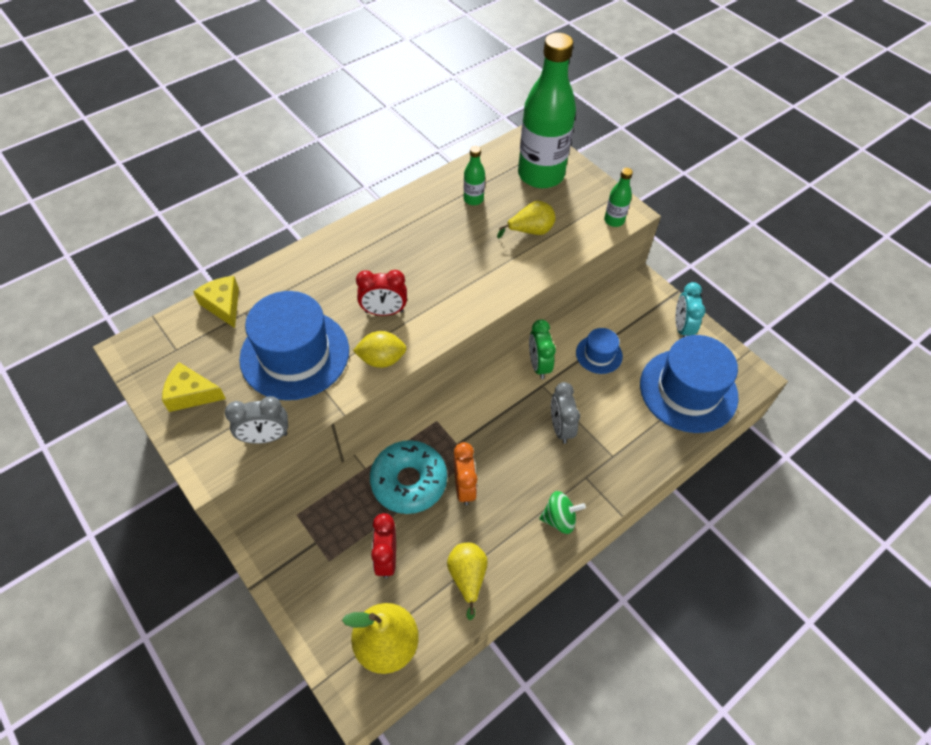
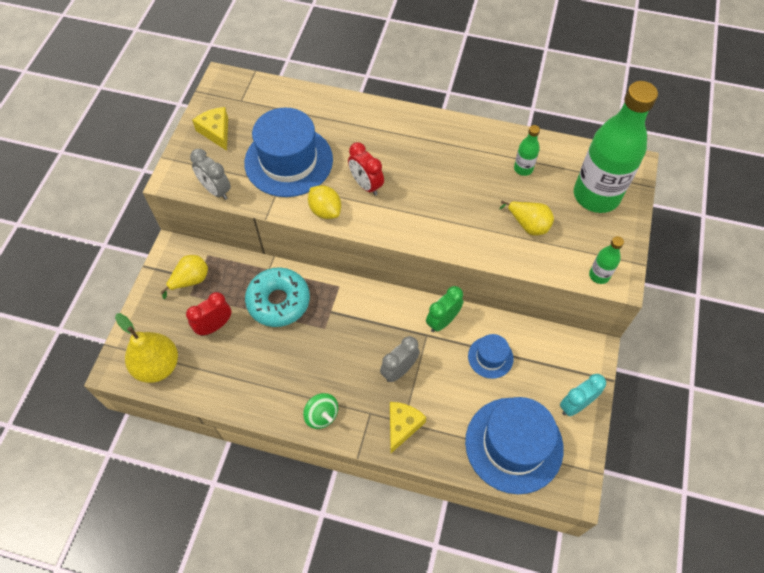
camera: 55 degrees right, 5 degrees up
(223, 305) = (293, 98): yellow cheese -> yellow cheese (402, 426)
(464, 487) = (300, 338): orange clock -> none
(467, 577) = (235, 383): yellow pear -> yellow pear (190, 280)

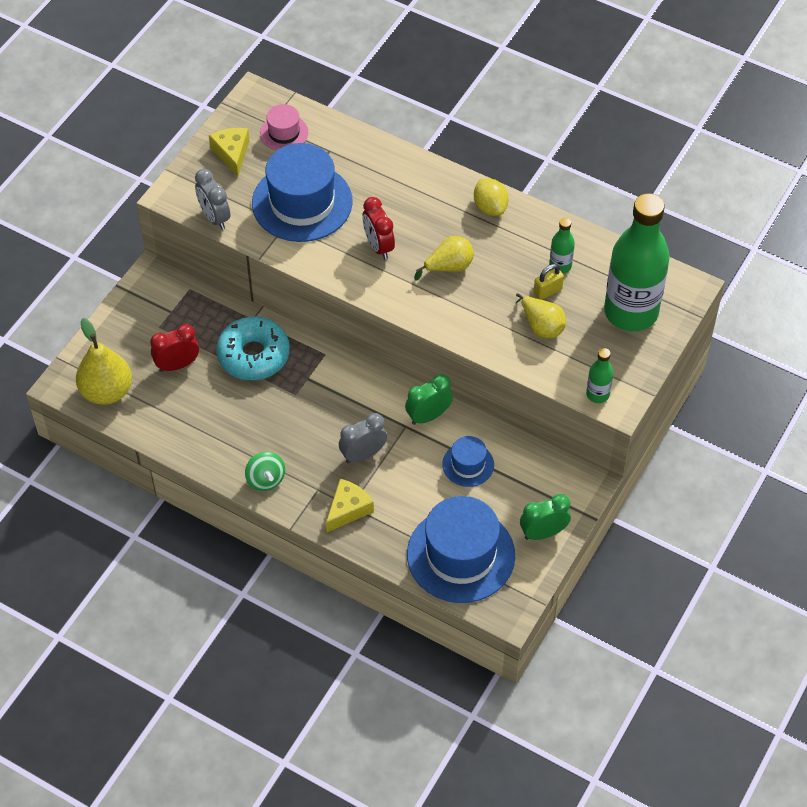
camera: 15 degrees right, 5 degrees down
(190, 280) = (163, 312): yellow pear -> yellow pear (449, 267)
(256, 105) = (284, 133): none -> pink hat
(325, 210) = (325, 264): yellow lemon -> yellow lemon (490, 207)
(521, 193) = (547, 291): none -> yellow padlock
(575, 405) = (543, 533): turquoise clock -> green clock

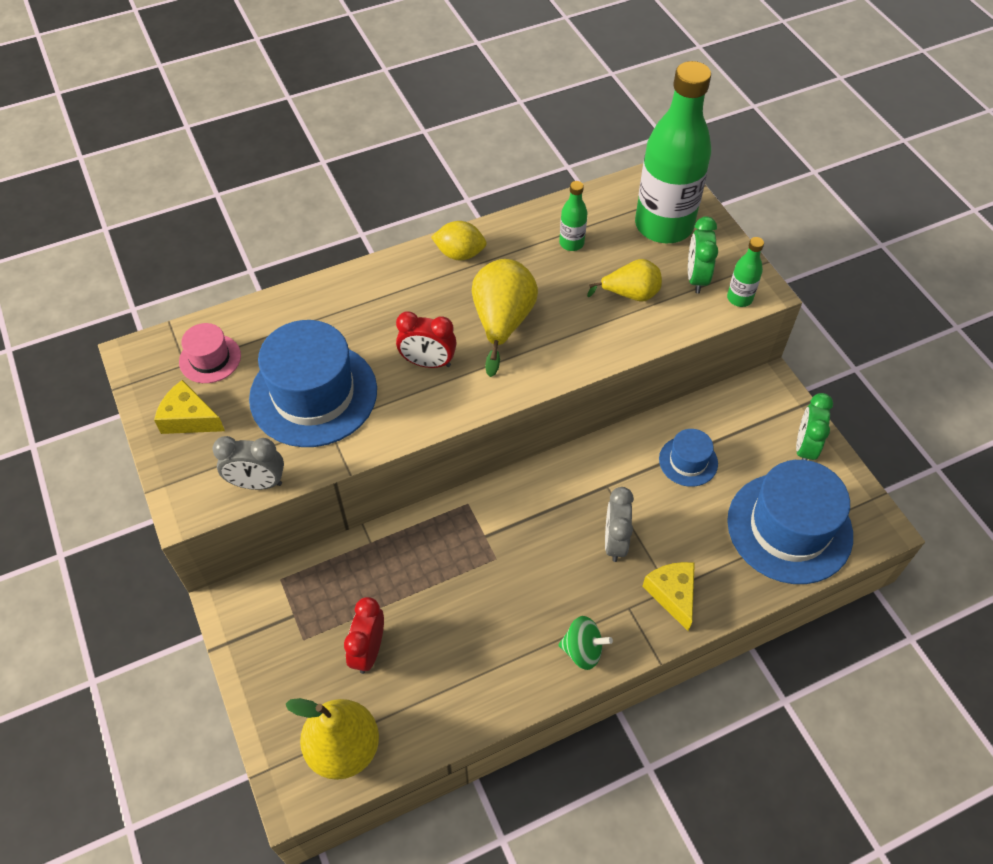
camera: 55 degrees left, 0 degrees up
(253, 355) = (417, 568): turquoise donut -> none
(428, 416) = (609, 460): green clock -> green clock (696, 278)
(449, 267) = (502, 323): yellow pear -> yellow pear, size x1.54
(547, 291) = (593, 268): yellow padlock -> none

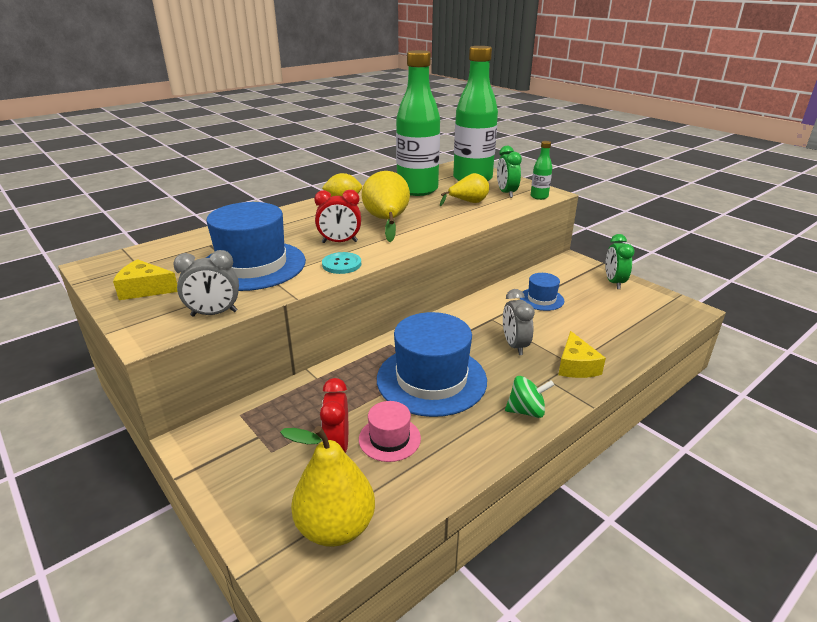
camera: 15 degrees left, 25 degrees down
(210, 358) = (160, 260): pink hat -> pink hat (389, 439)
(417, 415) = (341, 264): none -> turquoise button
(571, 243) = (417, 190): green bottle -> green bottle, size x2.39
(672, 594) = (576, 366): yellow cheese -> yellow cheese turned 150 degrees counterclockwise
(789, 528) = (633, 319): blue hat -> blue hat (431, 379)

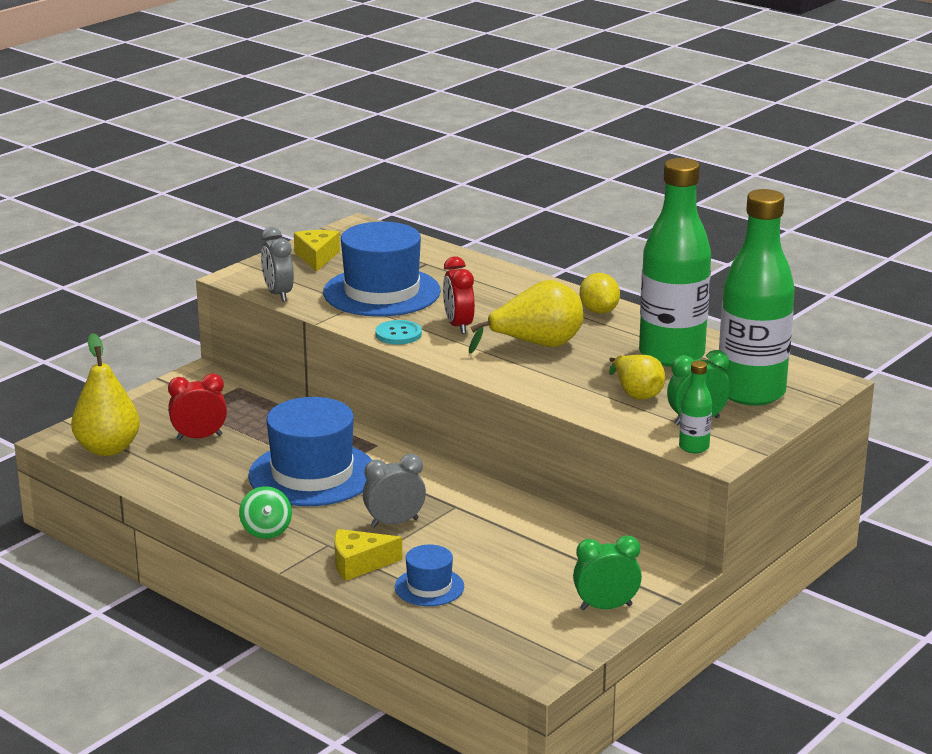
camera: 80 degrees right, 5 degrees down
(389, 439) = (213, 460): pink hat -> none
(541, 299) = (524, 543): blue hat -> blue hat (429, 587)

